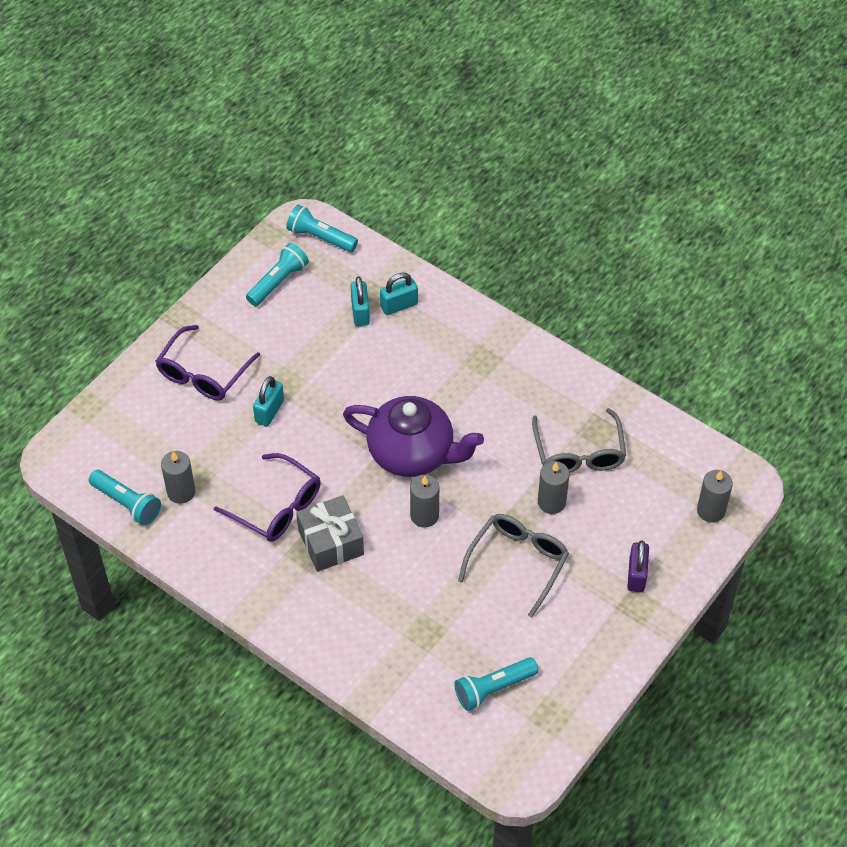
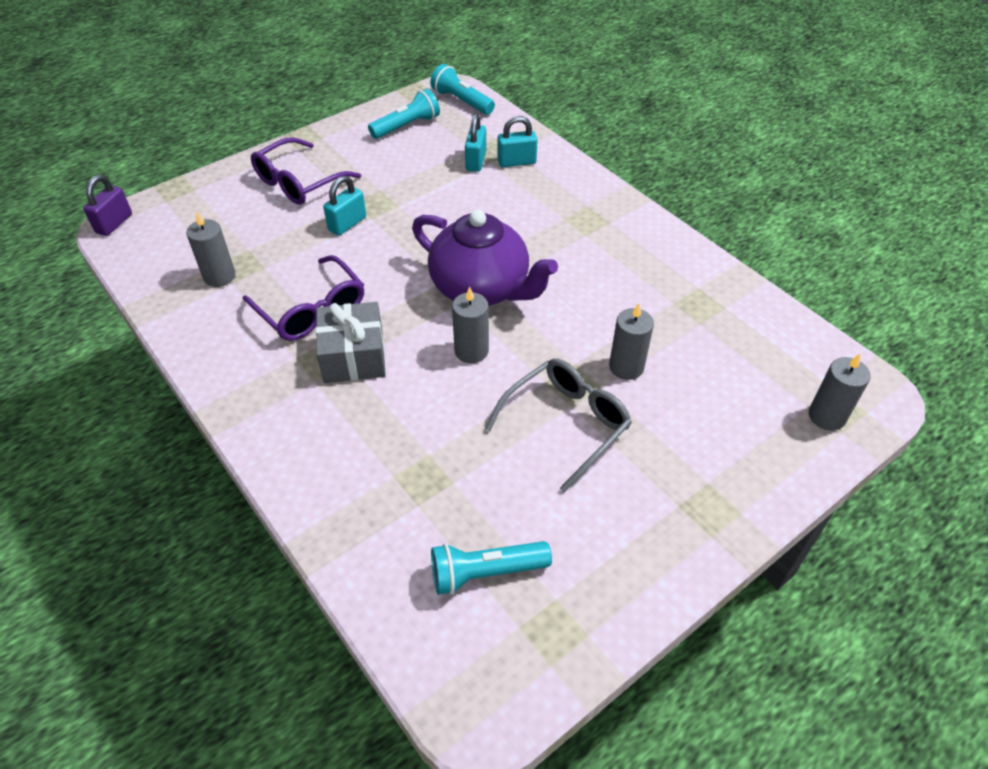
camera: 15 degrees right, 5 degrees down
(127, 503) = (159, 276): turquoise flashlight -> none
(579, 453) = (672, 323): grey glasses -> none
(636, 575) = (715, 471): purple padlock -> purple padlock (114, 223)

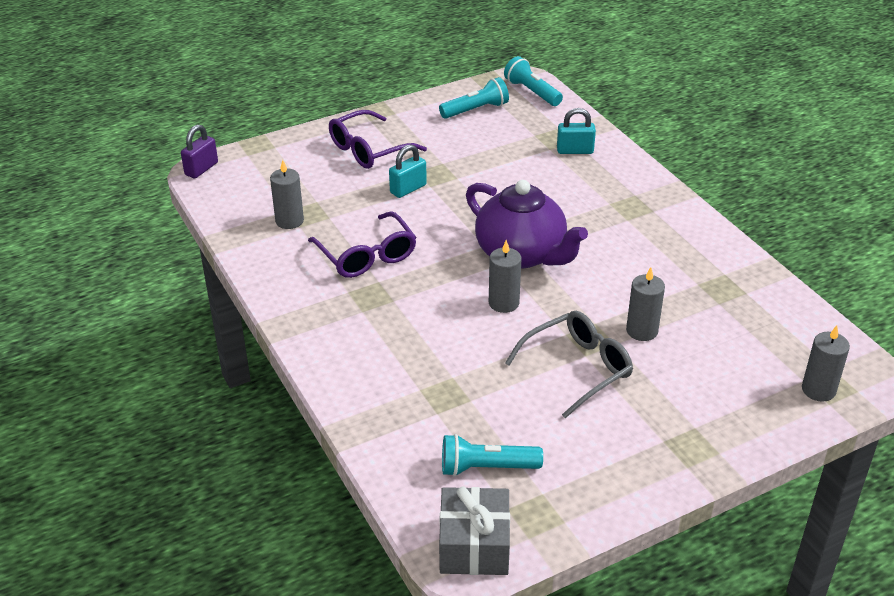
camera: 10 degrees right, 10 degrees down
(353, 356) = (399, 296): grey gift -> grey gift (474, 545)
(476, 161) = (536, 146): turquoise padlock -> none

